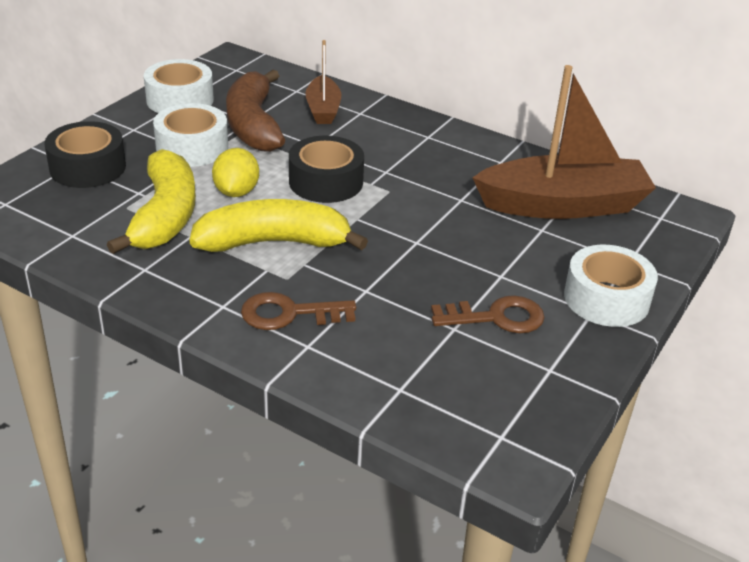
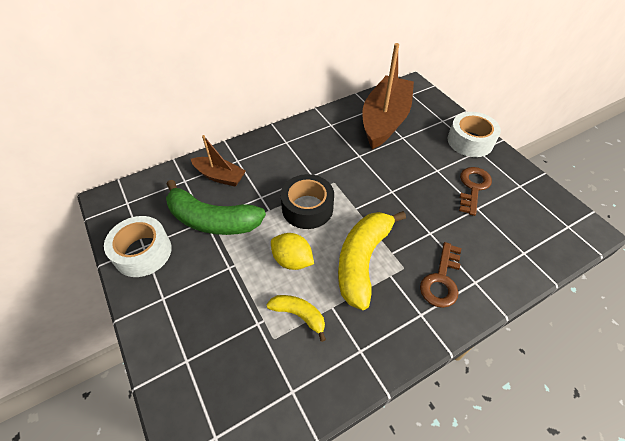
camera: 60 degrees left, 15 degrees up
(87, 167) = (199, 350): black tape -> none
(165, 215) = (299, 315): yellow banana -> yellow banana, size x0.52
(192, 147) = (217, 267): white tape -> none
(253, 125) = (212, 220): brown banana -> green banana

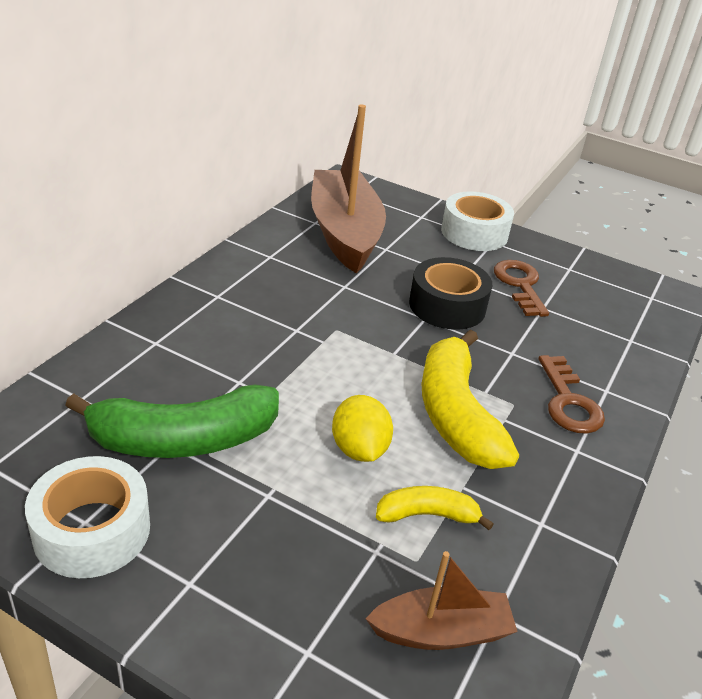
camera: 35 degrees left, 15 degrees down
(220, 176) = (143, 373): brown boat -> brown boat (441, 631)
(292, 260) = (359, 449): yellow lemon -> yellow lemon turned 75 degrees clockwise
(307, 208) = (325, 374): black tape -> black tape (447, 306)

